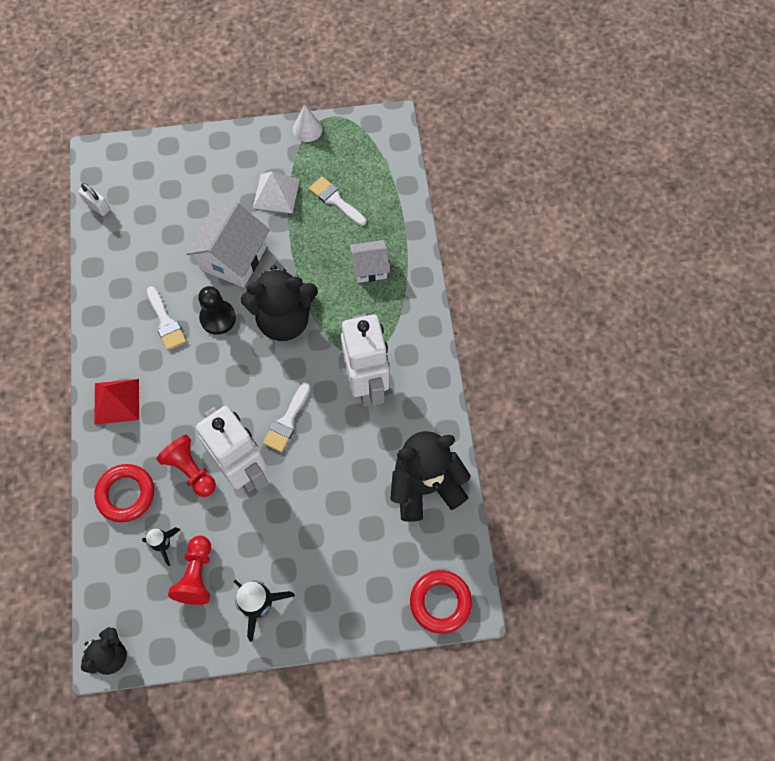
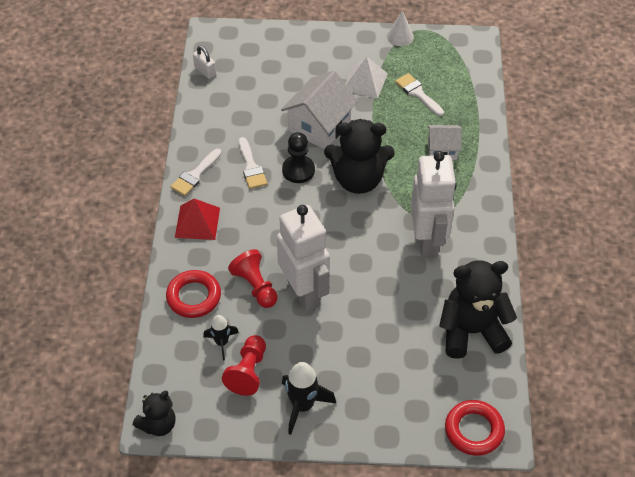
camera: 10 degrees right, 15 degrees down
(287, 421) = (349, 260): white brush -> white brush (195, 175)

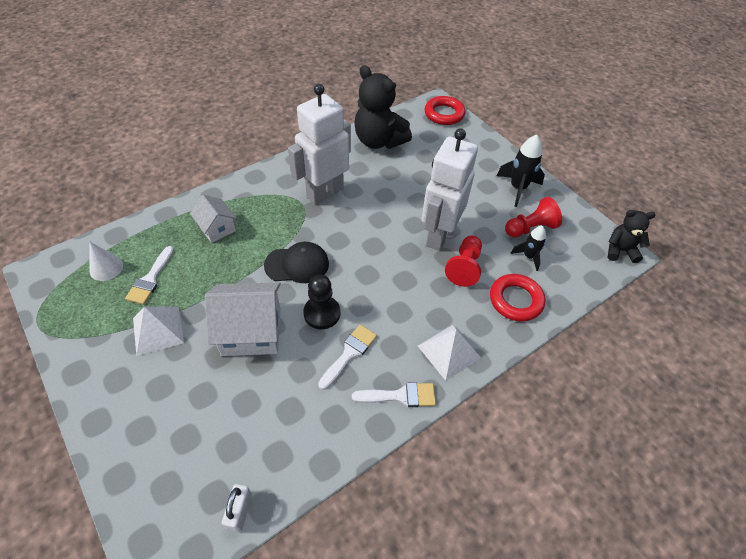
camera: 130 degrees left, 0 degrees up
(197, 222) = (449, 351): red pyramid -> white pyramid
(358, 180) = (297, 264): black teddy bear -> black cap
(400, 36) = (60, 339): white cone -> white cone (106, 268)

